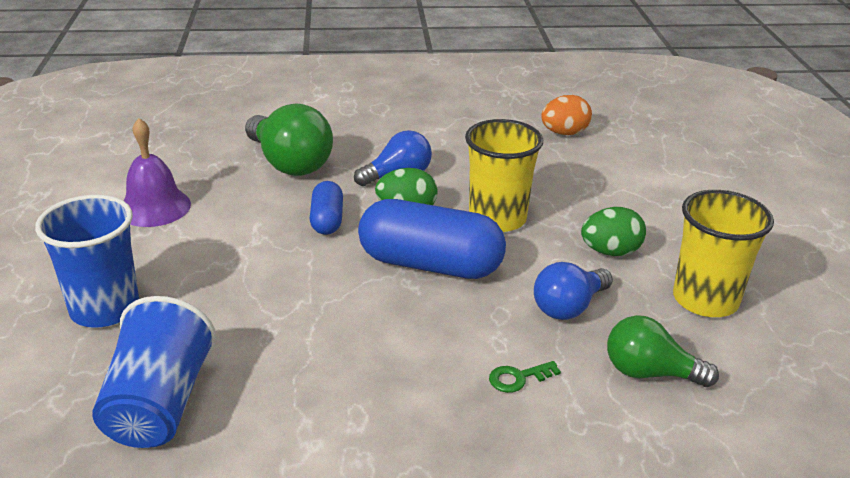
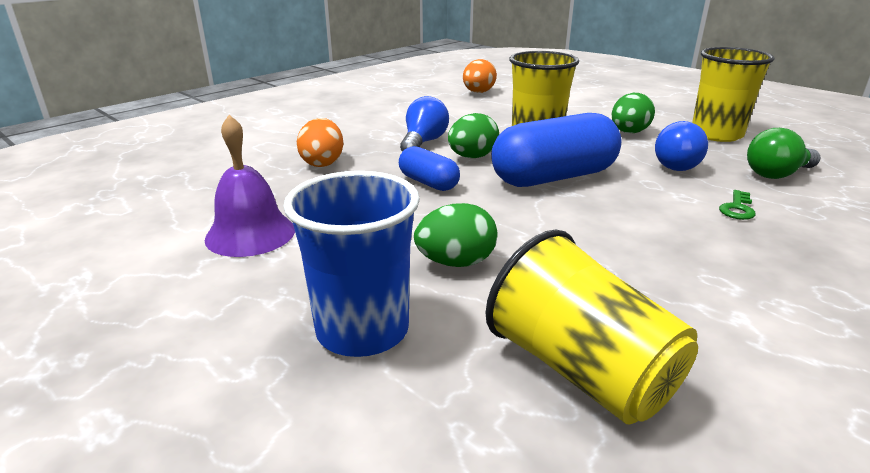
camera: 40 degrees left, 5 degrees down
(159, 404) = (581, 370): blue cup -> yellow cup
(224, 296) = (456, 262): none -> green egg
(289, 163) = (322, 163): green light bulb -> orange egg

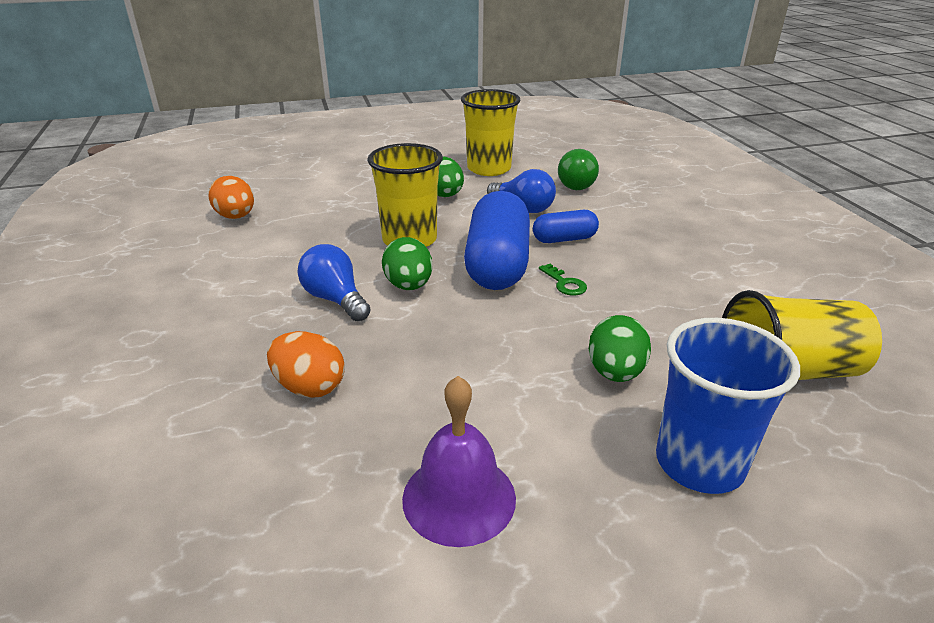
camera: 60 degrees left, 5 degrees up
(428, 183) = (443, 332): blue capsule -> blue capsule (564, 239)
(737, 208) = (613, 221): green key -> green key (564, 283)

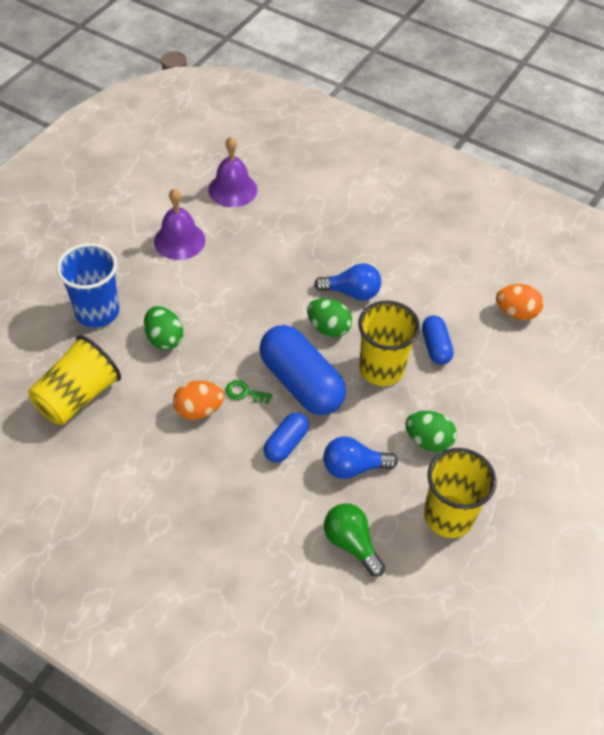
camera: 135 degrees right, 20 degrees up
(254, 536) = (232, 189): none -> purple bell
(309, 387) = (291, 242): orange egg -> orange egg (199, 410)
(340, 230) = (435, 347): none -> blue capsule

